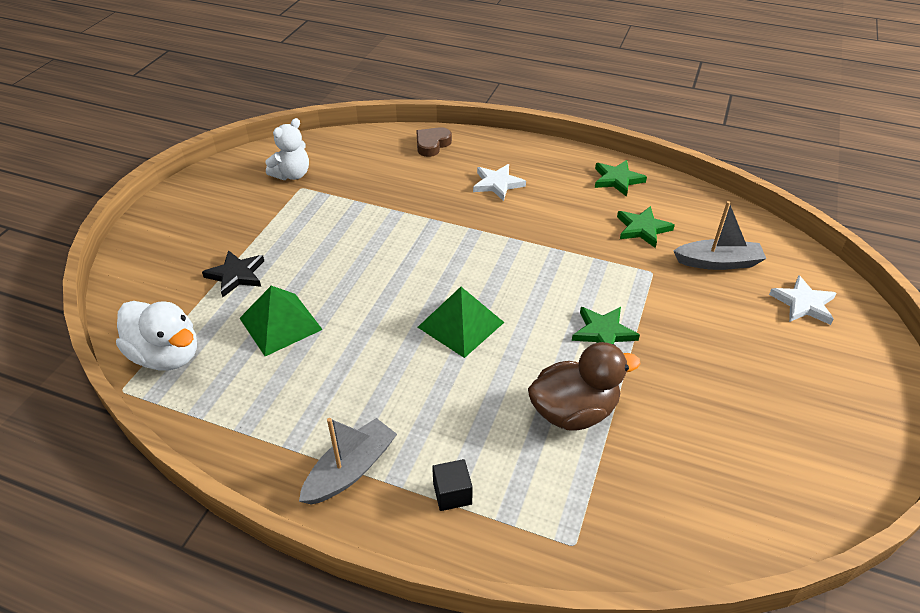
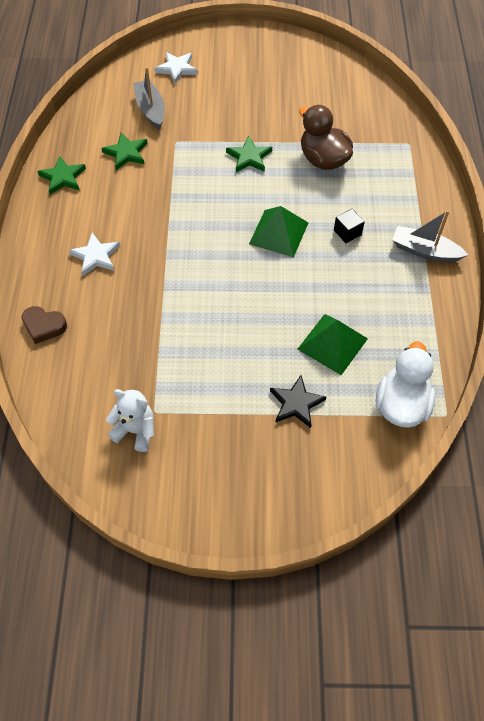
camera: 110 degrees left, 15 degrees up
(452, 493) = (411, 199): black cube -> black cube (347, 232)

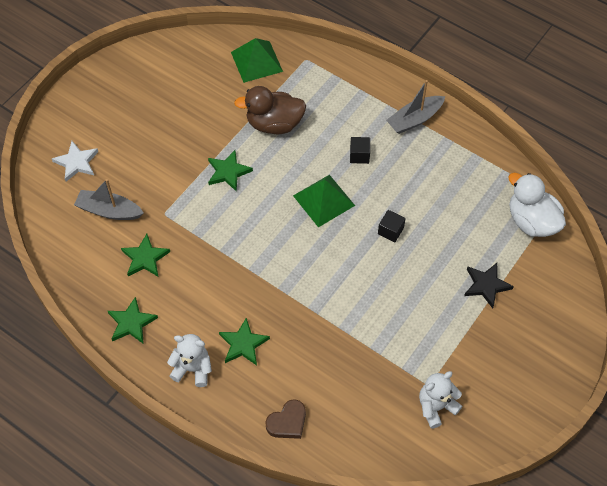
camera: 55 degrees left, 0 degrees up
(49, 237) = (193, 369): none -> white teddy bear
(96, 256) = (243, 344): white star -> green star
(290, 297) = (390, 231): none -> black cube
(332, 343) = (452, 230): green pyramid -> green pyramid (256, 61)

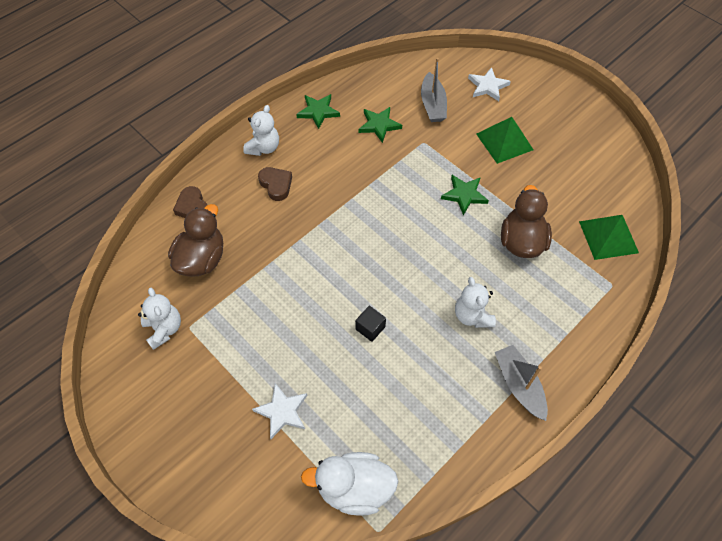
camera: 100 degrees right, 0 degrees up
(109, 211) = (432, 105): grey boat -> grey boat turned 150 degrees clockwise
(243, 344) = (276, 185): green star -> brown heart
(323, 200) = (418, 272): green pyramid -> green pyramid (504, 141)
(350, 394) = (202, 259): none -> brown duck
(359, 155) = (472, 316): black cube -> white teddy bear
(486, 285) = (282, 411): black star -> white star
(531, 221) = (354, 488): white duck -> white duck turned 150 degrees counterclockwise

